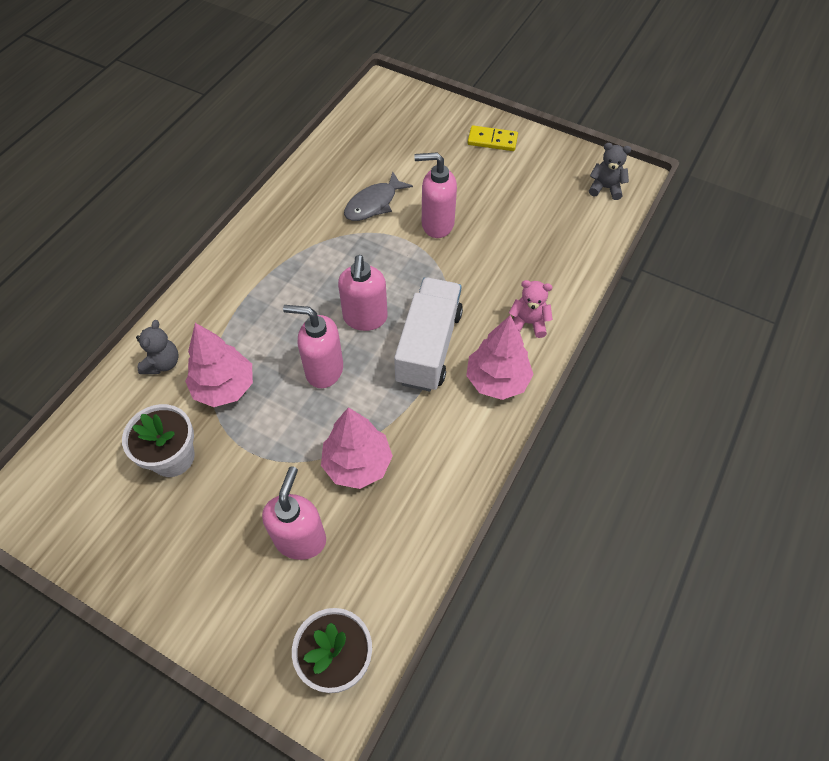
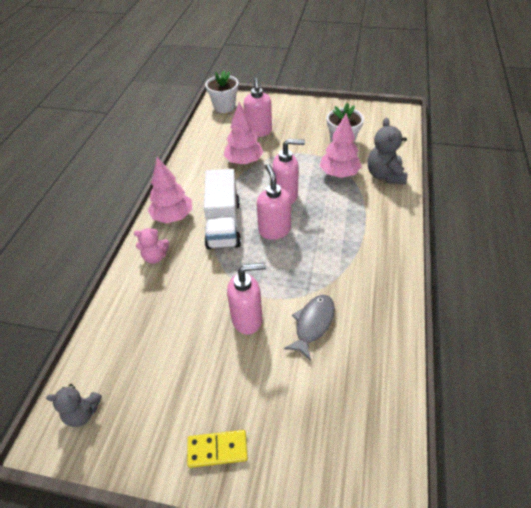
camera: 165 degrees right, 10 degrees down
(162, 363) = (385, 175): grey teddy bear -> grey teddy bear, size x1.56

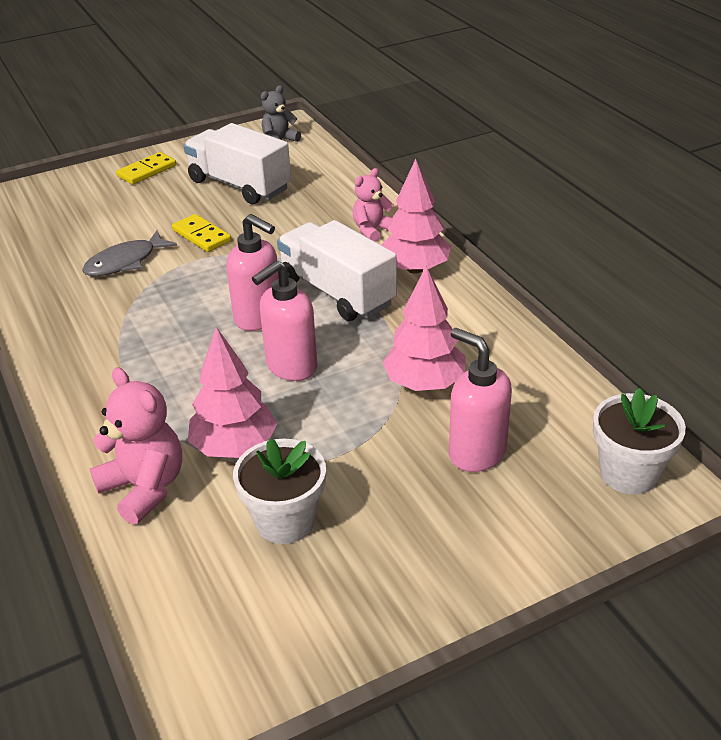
camera: 140 degrees right, 10 degrees down
(173, 364) = (239, 185): none -> white truck
(247, 319) = (201, 236): pink soap dispenser -> yellow domino
(313, 324) = (125, 262): grey fish -> grey fish turned 60 degrees clockwise
(385, 175) = (144, 488): grey teddy bear -> pink teddy bear

